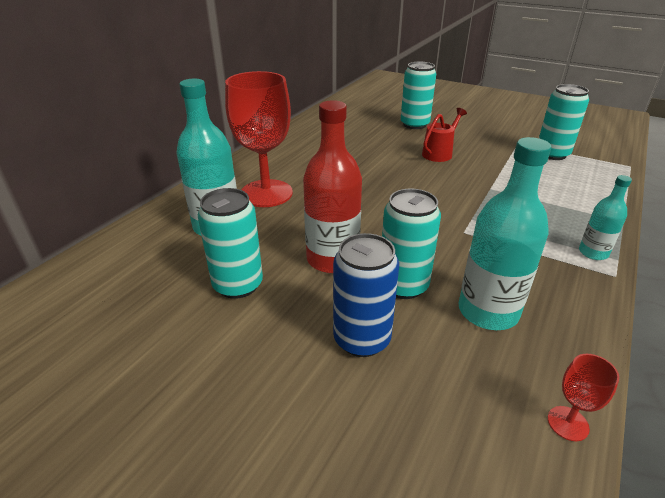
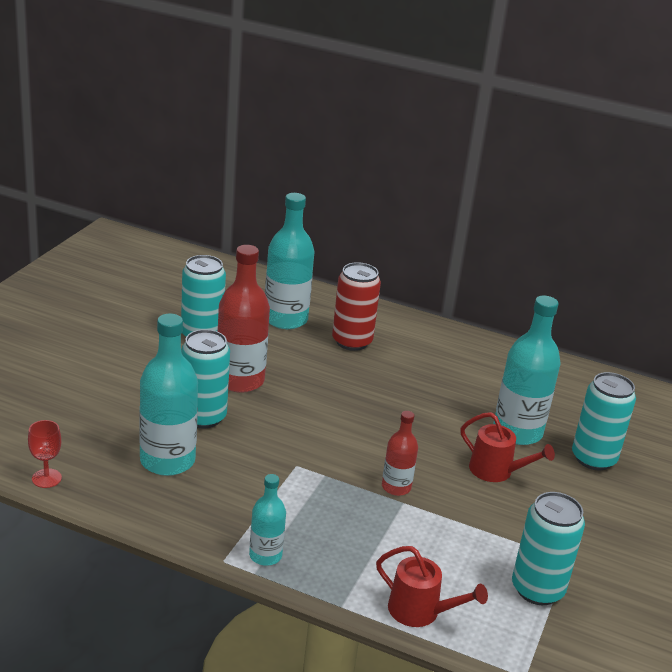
camera: 80 degrees right, 5 degrees down
(266, 193) = (352, 341): red goblet -> red can
(362, 339) = (137, 392): blue can -> none
(391, 142) = (517, 432): none -> turquoise bottle
(473, 189) = (396, 487): none -> red bottle
(603, 192) = (420, 611): none -> red watering can

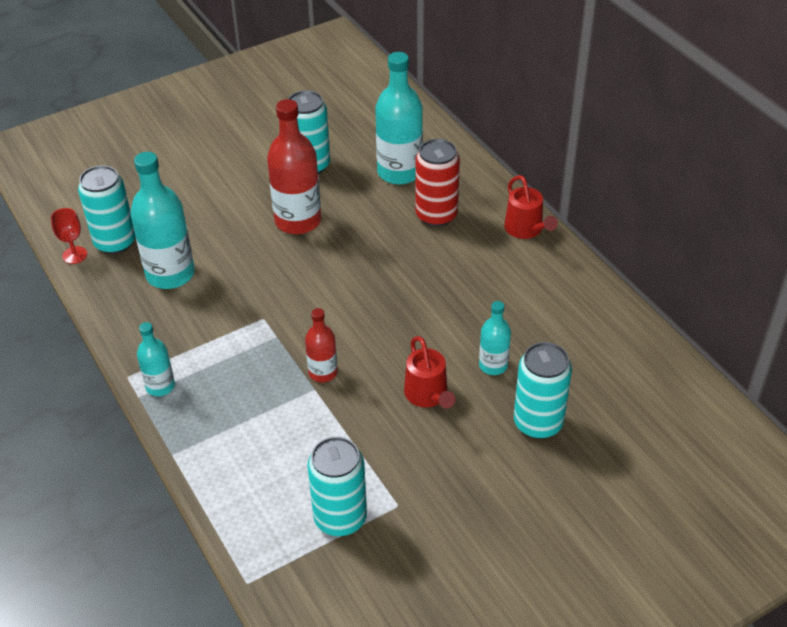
camera: 40 degrees right, 15 degrees up
(203, 417) = (234, 245): turquoise can -> turquoise can (115, 242)
(420, 611) = (225, 488): red watering can -> red watering can (526, 229)
(517, 432) = (493, 365): turquoise bottle -> turquoise bottle, size x0.55

